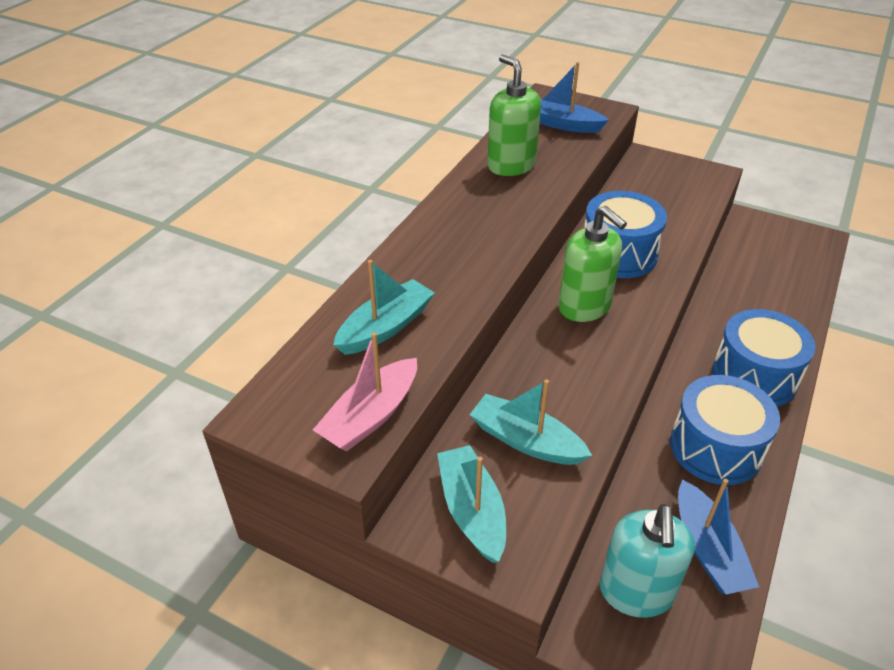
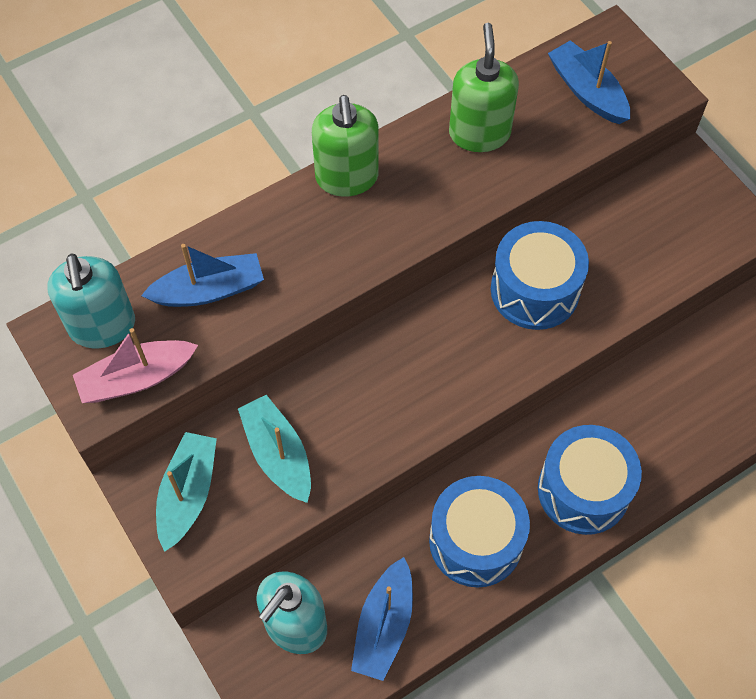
camera: 30 degrees right, 20 degrees up
(306, 391) = (102, 326): none -> turquoise soap dispenser
(385, 327) = (209, 290): turquoise boat -> blue boat
(584, 307) = (445, 339): green soap dispenser -> green soap dispenser (347, 178)

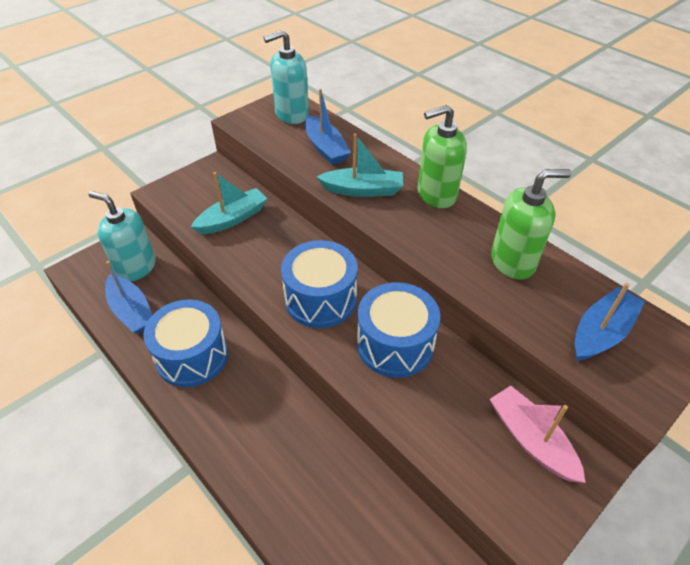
camera: 80 degrees right, 15 degrees down
(136, 378) = (259, 131): pink boat -> pink boat (531, 440)
(188, 494) = (204, 186): turquoise boat -> turquoise boat (363, 190)
(384, 625) = (131, 311): blue boat -> blue boat turned 135 degrees counterclockwise
(583, 490) = (237, 426): blue drum -> blue drum (320, 299)

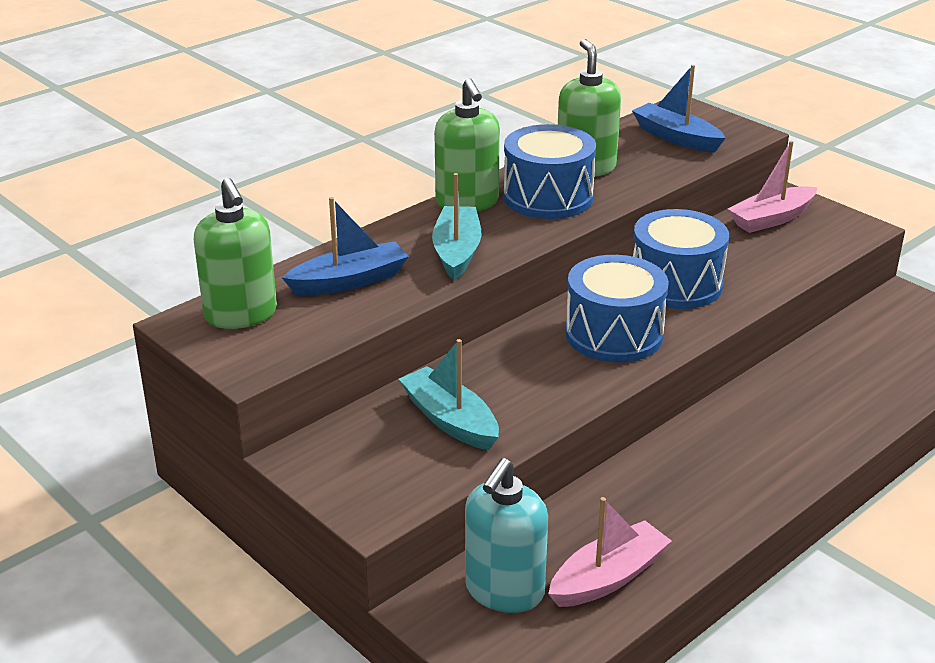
camera: 90 degrees left, 15 degrees down
(131, 311) = (608, 577): blue boat -> pink boat
(192, 356) = (684, 497): blue drum -> blue drum (548, 197)
(291, 114) = (241, 314): turquoise soap dispenser -> green soap dispenser

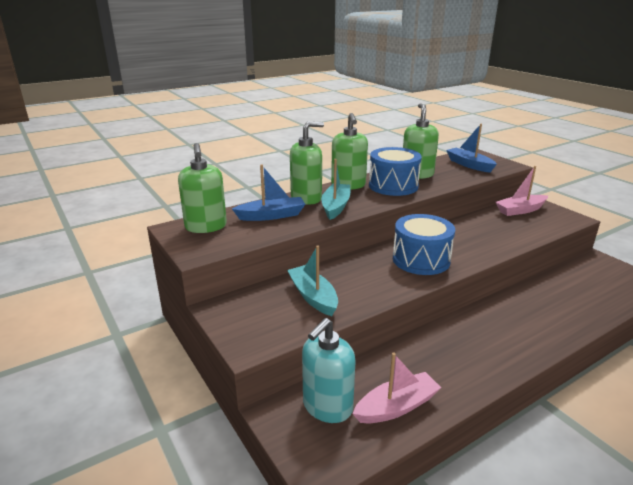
camera: 10 degrees right, 5 degrees down
(399, 238) = (306, 198): none -> green soap dispenser
(676, 284) = (461, 237): blue drum -> none

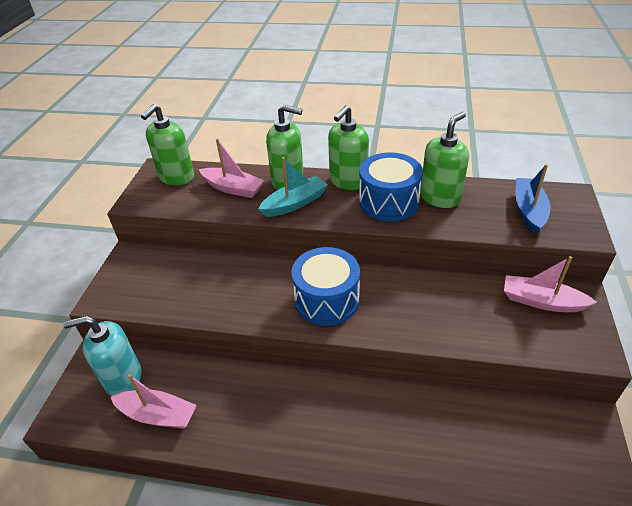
camera: 45 degrees right, 15 degrees up
(271, 216) = (233, 188): blue boat -> pink boat
(313, 297) = (193, 283): turquoise boat -> none

